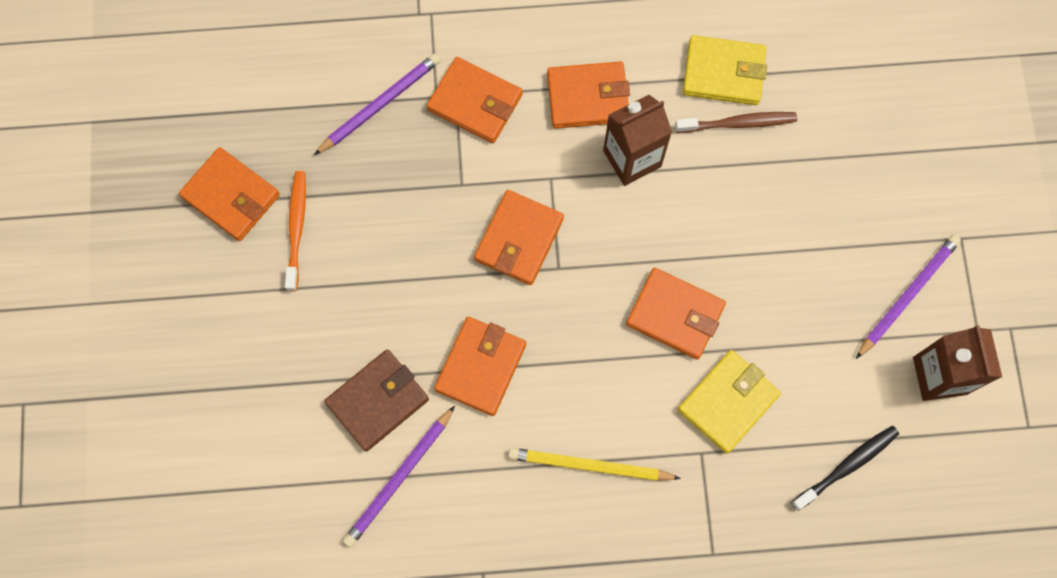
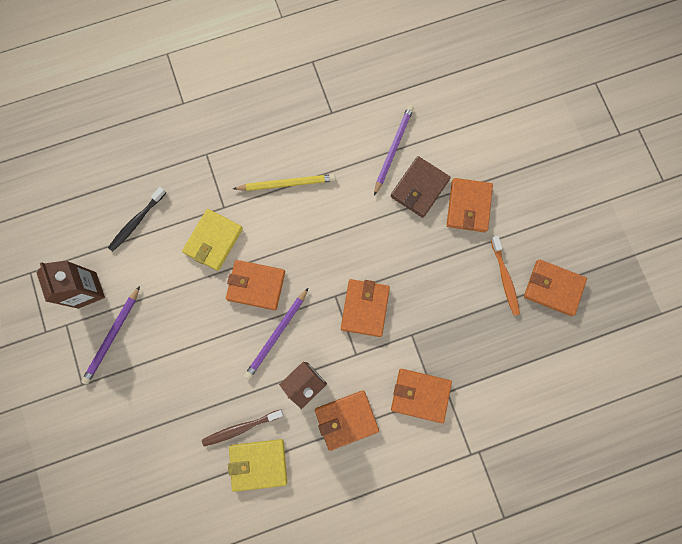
camera: 165 degrees right, 5 degrees up
(380, 104) = (482, 376): purple pencil -> purple pencil (277, 334)
(480, 367) = (365, 223): orange wallet -> orange wallet (468, 206)

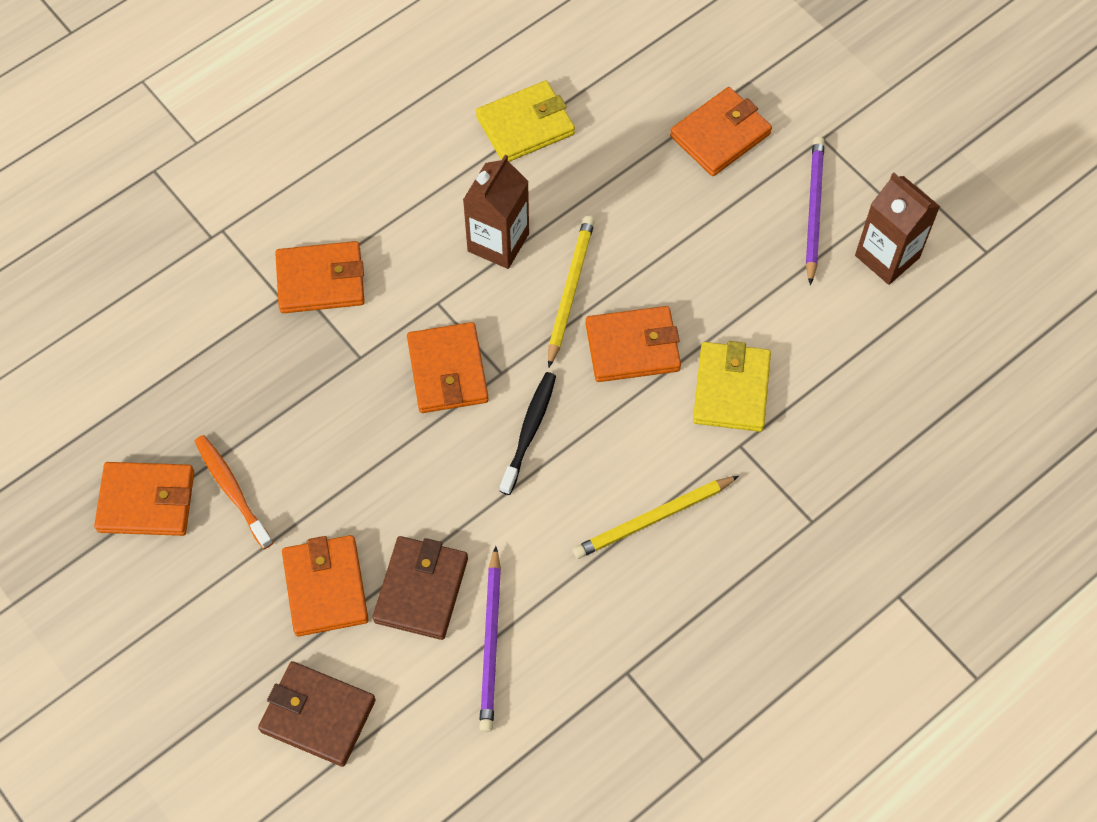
camera: 160 degrees right, 15 degrees down
(137, 222) = (868, 376): black toothbrush -> black toothbrush (529, 431)
(241, 428) = (569, 159): brown toothbrush -> none
(277, 334) = (570, 290): purple pencil -> yellow pencil
(346, 419) = (421, 215): orange wallet -> orange wallet (720, 135)
(490, 143) = (317, 715): none -> brown wallet

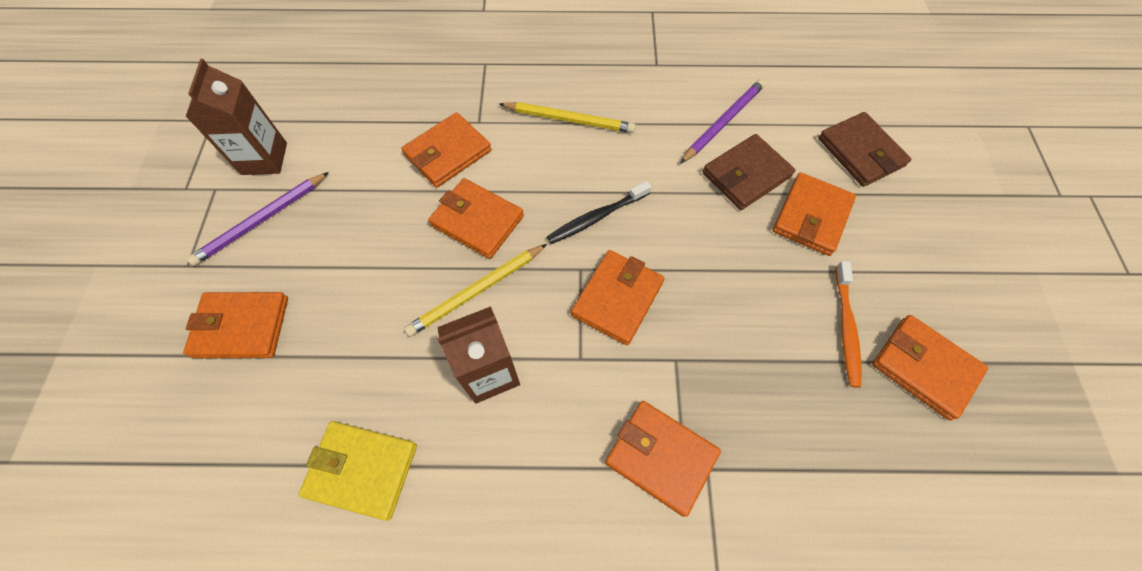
camera: 140 degrees left, 0 degrees up
(731, 389) = (448, 153): yellow wallet -> orange wallet

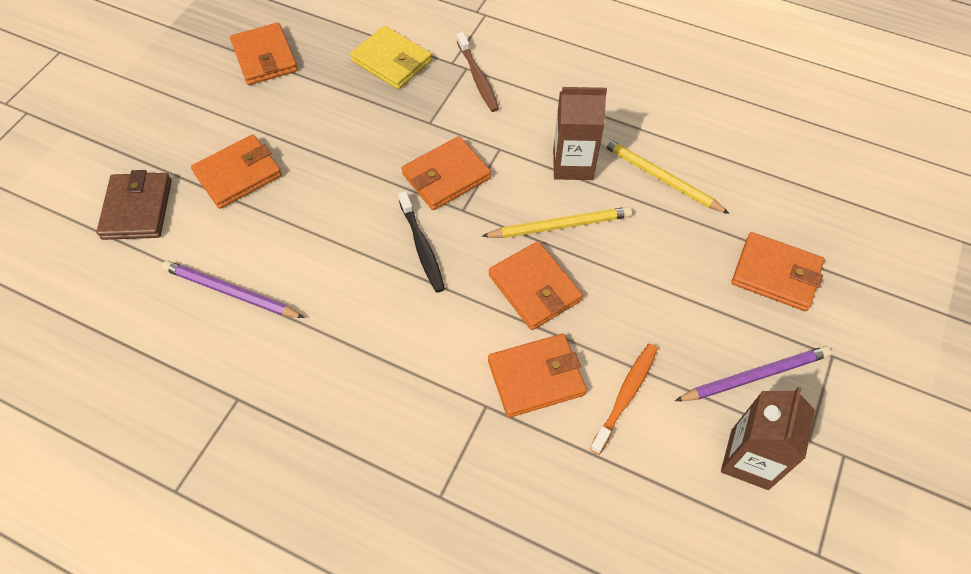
camera: 155 degrees left, 5 degrees down
(362, 470) = (685, 141): yellow wallet -> yellow wallet (392, 61)
(569, 119) = (384, 364): yellow pencil -> yellow pencil (659, 177)
(596, 217) = (422, 247): black toothbrush -> black toothbrush turned 75 degrees clockwise
(661, 457) = (478, 77): orange wallet -> brown toothbrush
(723, 122) = (231, 292): purple pencil -> purple pencil turned 45 degrees clockwise
(746, 175) = (258, 231): brown wallet -> none
(846, 328) = (292, 96): orange toothbrush -> orange toothbrush (625, 396)

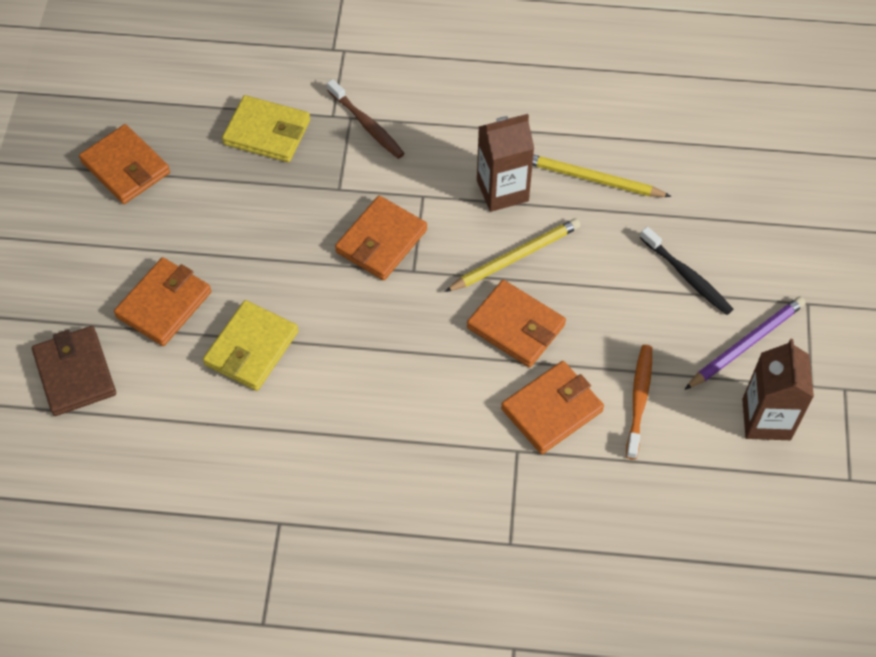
camera: 20 degrees left, 0 degrees up
(231, 292) = (219, 426): purple pencil -> none
(291, 234) = (252, 348): none -> yellow wallet
(422, 247) = (389, 320): black toothbrush -> black toothbrush (687, 276)
(775, 274) = (733, 242): orange wallet -> none

